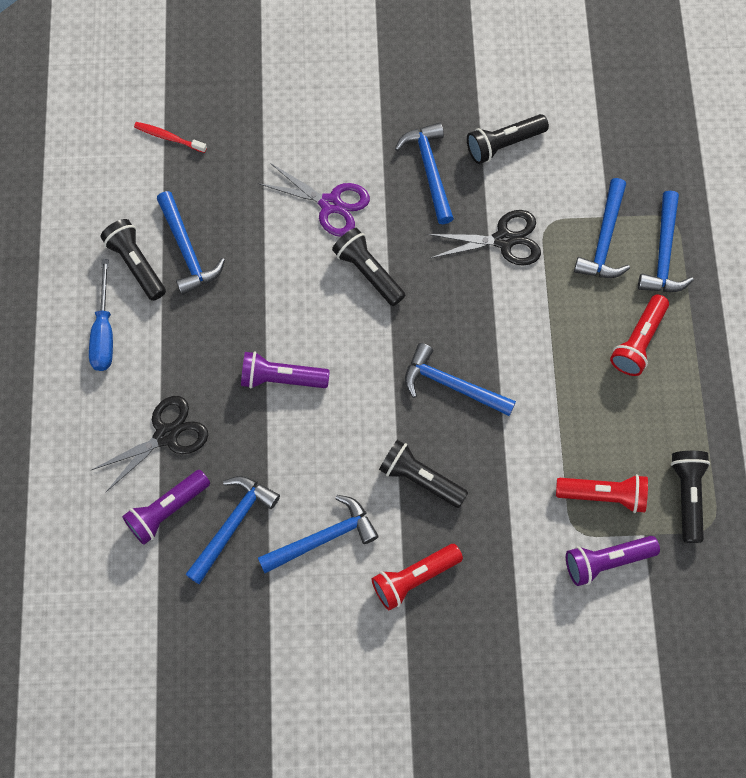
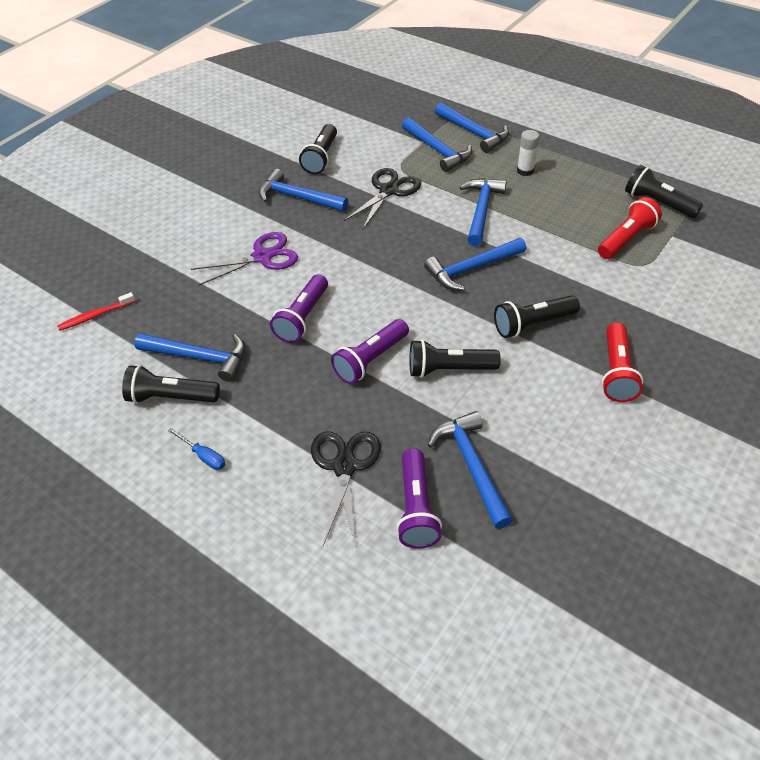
camera: 50 degrees left, 20 degrees down
(104, 332) = (203, 456): blue screwdriver -> blue screwdriver, size x0.57
(323, 538) = (535, 410): blue hammer -> blue hammer (481, 210)
(368, 272) = (337, 265): black flashlight -> black flashlight (449, 369)
(606, 561) = (680, 262): purple flashlight -> purple flashlight (303, 318)
(638, 342) = (525, 171): red flashlight -> white glue stick

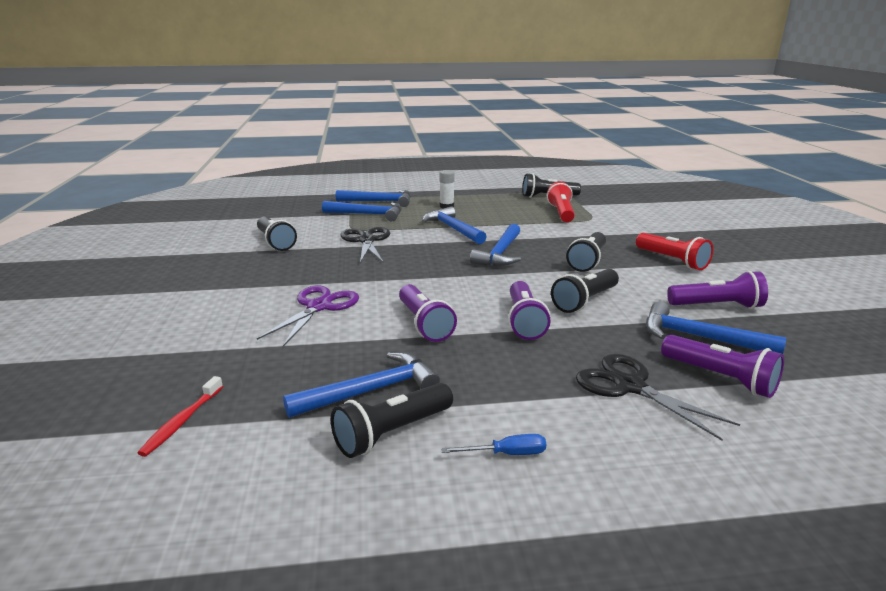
camera: 45 degrees left, 25 degrees down
(298, 197) = (292, 266): blue hammer -> none
(550, 448) = (717, 306): none -> purple flashlight

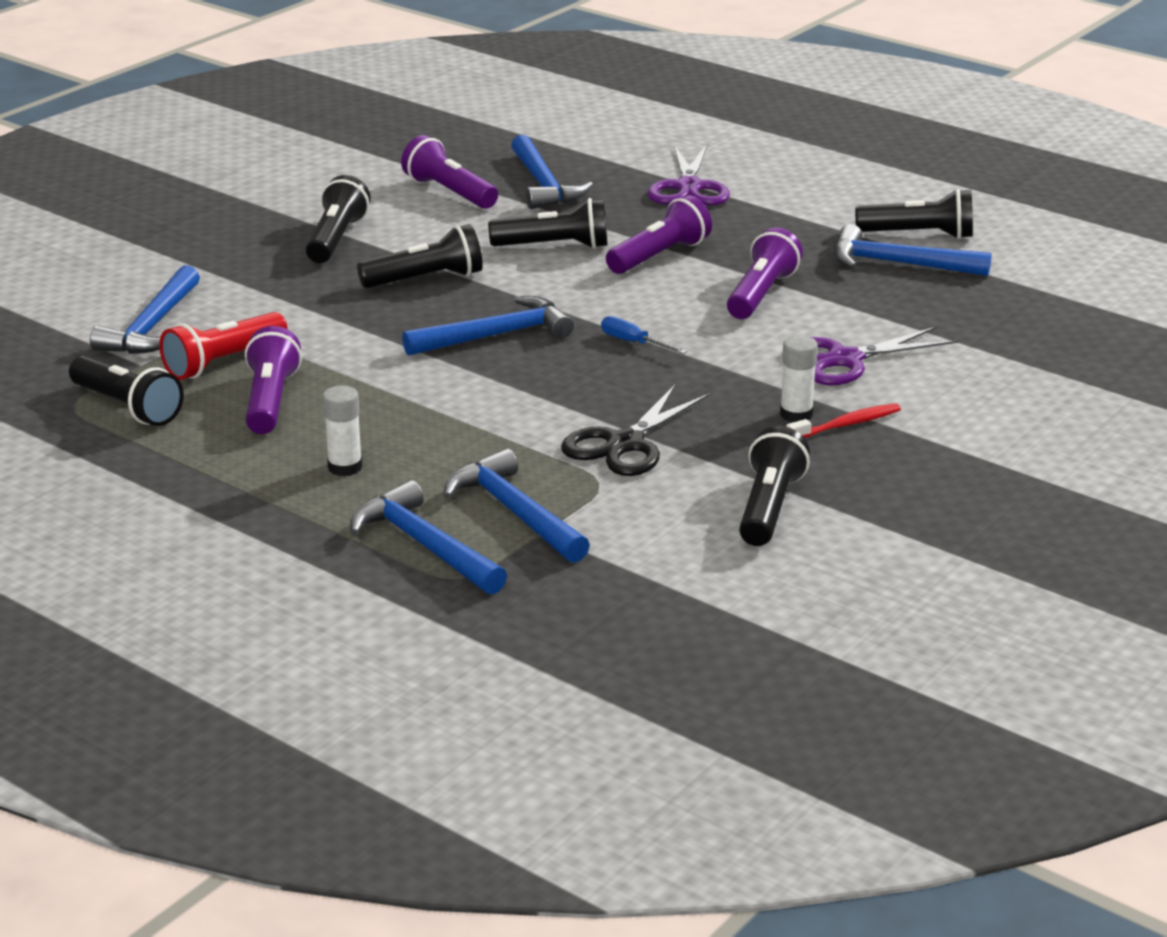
camera: 135 degrees left, 5 degrees up
(182, 421) = (1079, 304): red toothbrush -> red toothbrush (846, 425)
(309, 274) = (796, 414): none -> white glue stick
(453, 229) = (455, 408): blue hammer -> blue hammer (152, 327)
(506, 454) = (856, 197): blue screwdriver -> blue screwdriver (633, 342)
(630, 386) = (689, 187): black scissors -> purple scissors
(672, 261) = (336, 239): red flashlight -> black flashlight
(720, 378) = (609, 164): purple flashlight -> purple flashlight (270, 401)

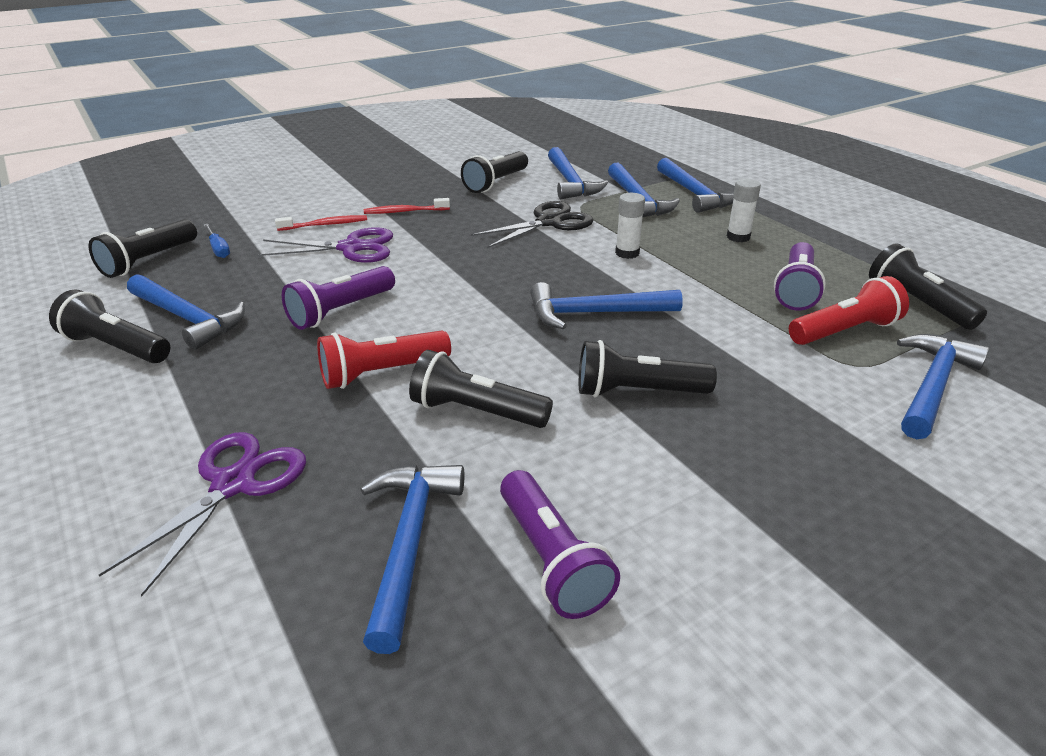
camera: 160 degrees left, 5 degrees up
(336, 239) = (733, 486): black flashlight -> black flashlight (148, 261)
(633, 342) = (487, 287): blue screwdriver -> blue screwdriver (218, 249)
(646, 533) = (570, 182): none -> blue hammer
(659, 256) = (381, 373): purple flashlight -> red flashlight
(796, 414) = (427, 221): white glue stick -> white glue stick (627, 253)
(924, 384) = (325, 225): none -> red toothbrush

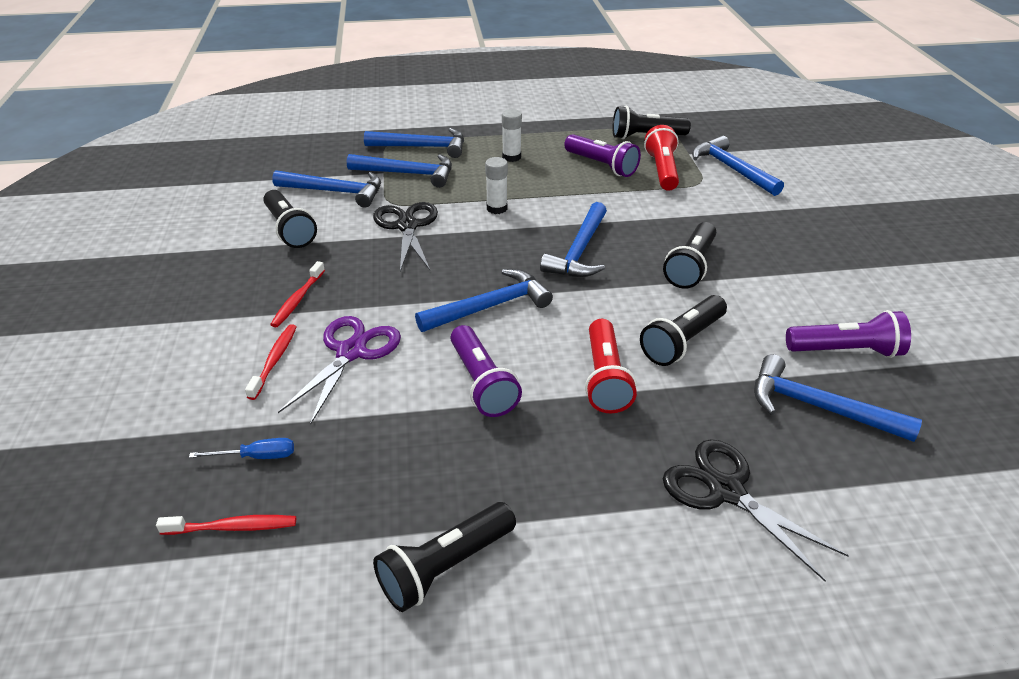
camera: 65 degrees left, 5 degrees up
(148, 261) = (233, 527): black flashlight -> red toothbrush
(188, 318) = (419, 498): blue hammer -> blue hammer (490, 306)
(233, 484) = (726, 491): purple scissors -> black scissors

